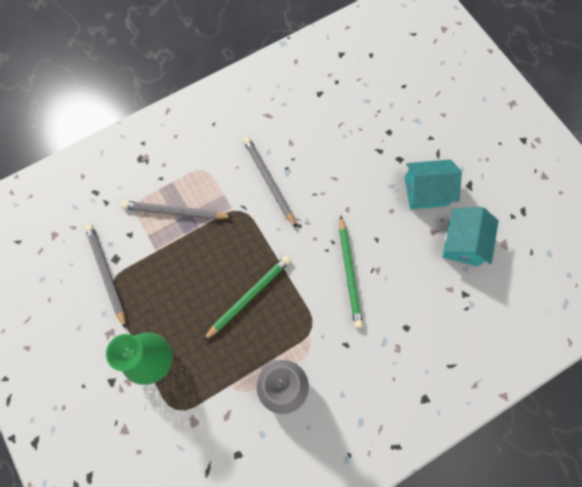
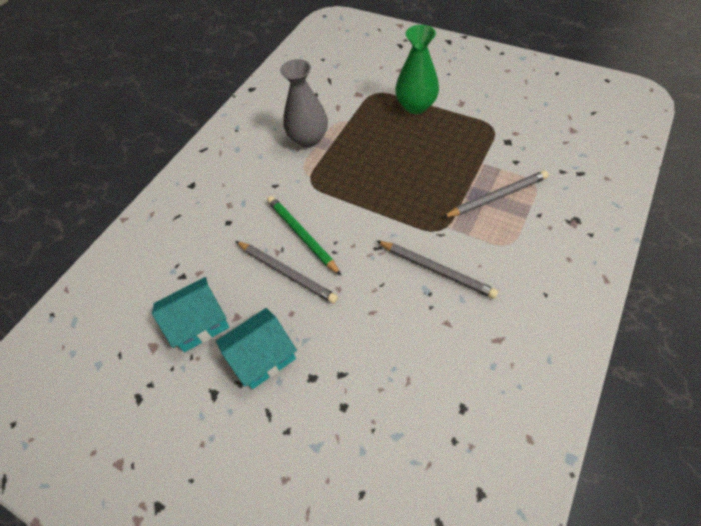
camera: 155 degrees right, 15 degrees down
(106, 274) = (503, 130): grey pencil -> grey pencil (286, 273)
(249, 297) = (377, 174): green pencil -> none
(463, 243) = (199, 323): turquoise house -> turquoise house turned 75 degrees clockwise

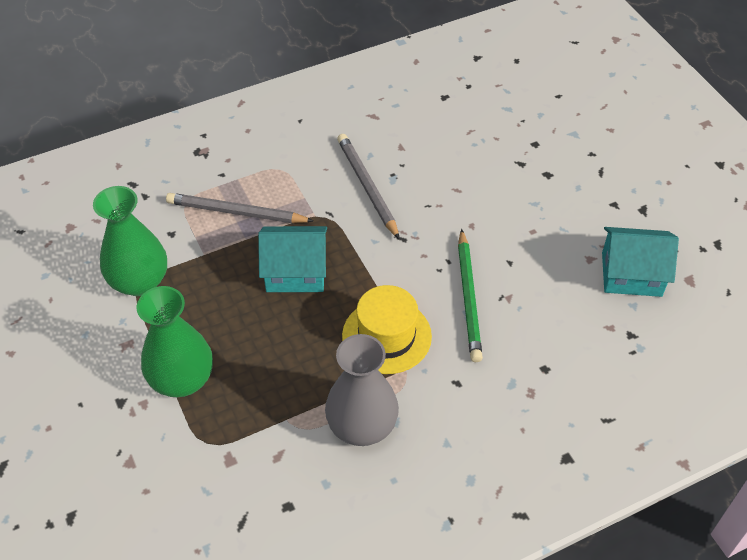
camera: 150 degrees left, 5 degrees down
(262, 356) = (582, 212): turquoise house -> turquoise house (295, 272)
(286, 273) = (513, 269): grey pencil -> none
(333, 184) = (386, 336): none -> yellow hat
(495, 129) = (139, 281): none -> green vase

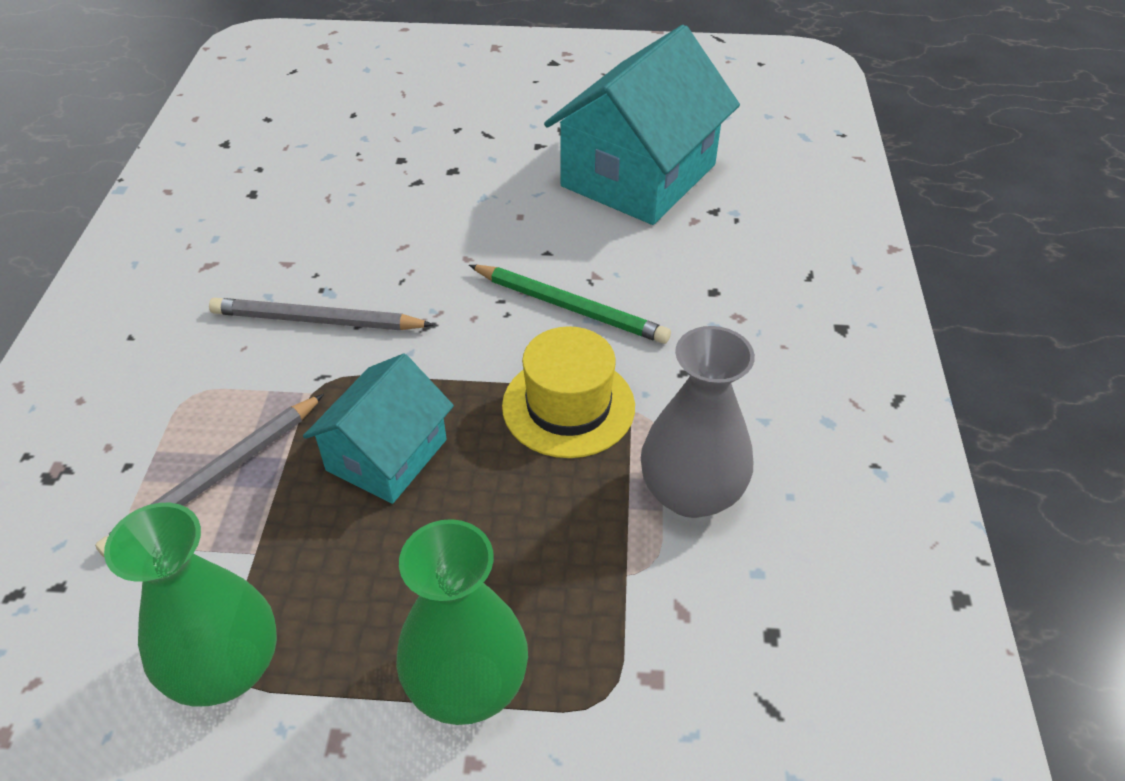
camera: 60 degrees left, 5 degrees down
(631, 274) = (639, 175): turquoise house -> turquoise house, size x1.74

